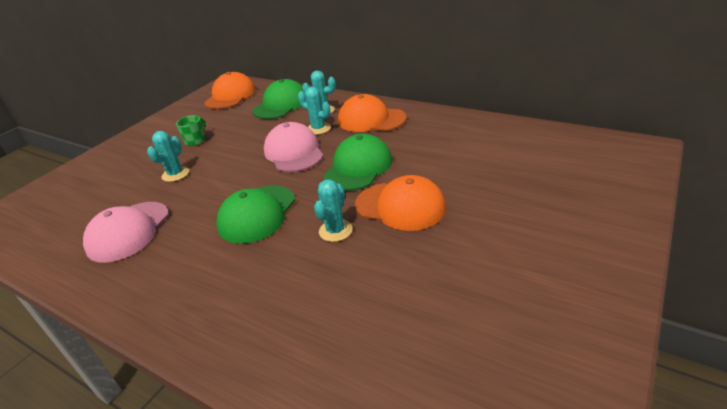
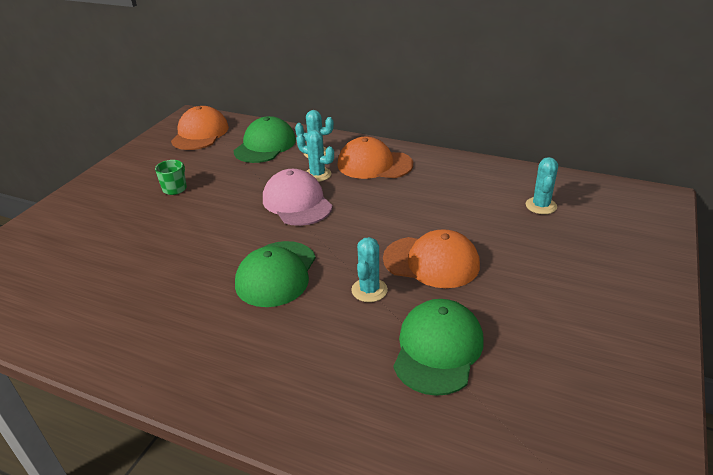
camera: 10 degrees left, 0 degrees up
(128, 231) = (130, 297): pink cap -> none
(175, 174) = (164, 229): turquoise cactus -> turquoise cactus (541, 206)
(358, 167) = (374, 219): green cap -> green cap (438, 349)

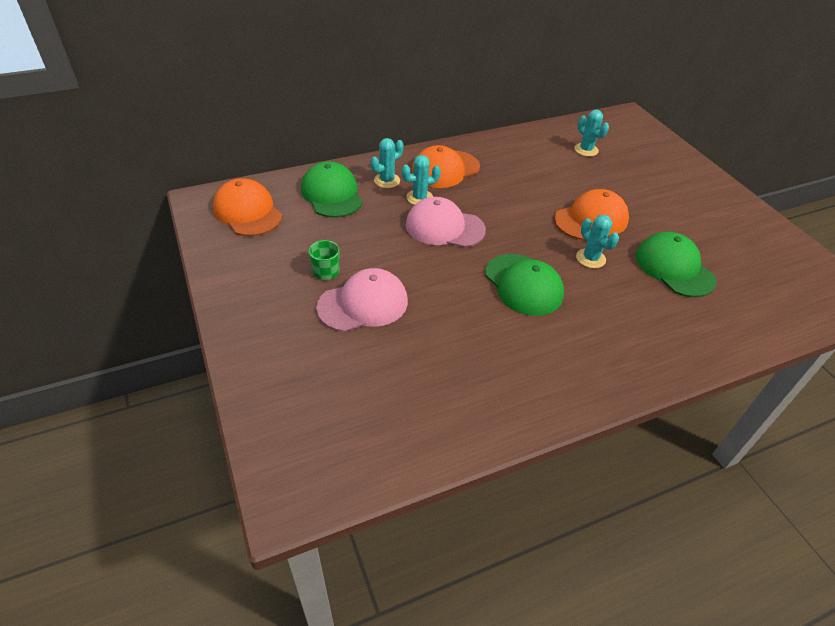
camera: 50 degrees left, 10 degrees up
(157, 220) = (363, 304): none -> pink cap

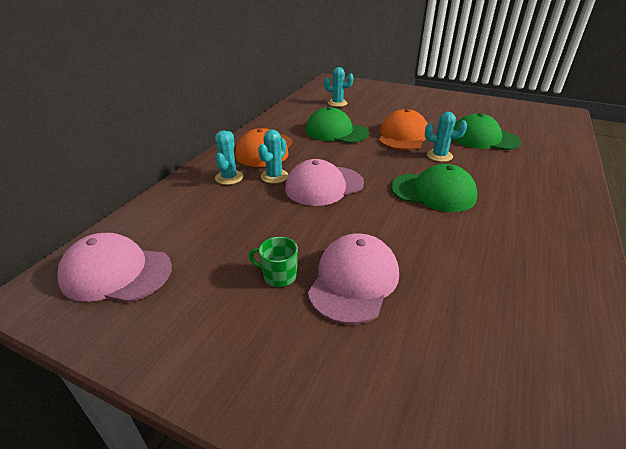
camera: 40 degrees left, 10 degrees down
(247, 212) = (116, 273): orange cap -> pink cap
(332, 194) = (192, 210): green cap -> green cap (336, 132)

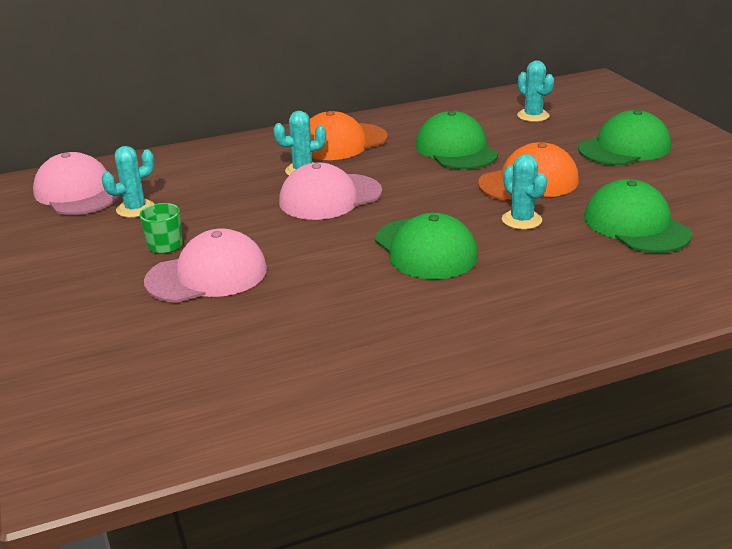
camera: 45 degrees right, 5 degrees down
(229, 177) = (263, 156): turquoise cactus -> turquoise cactus (135, 209)
(324, 186) = (330, 197): pink cap -> pink cap turned 45 degrees counterclockwise
(405, 105) = (624, 147): none -> green cap

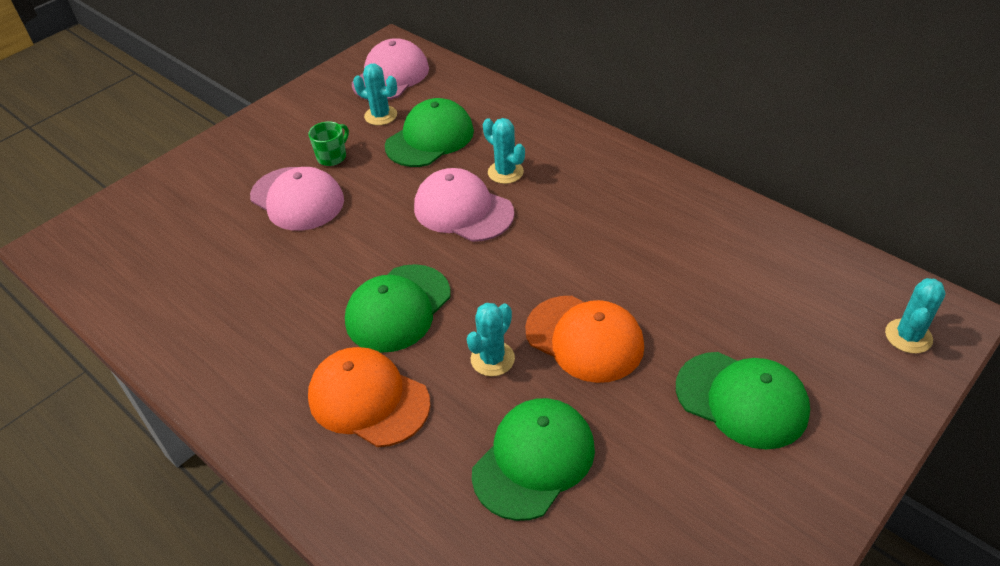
camera: 65 degrees right, 15 degrees up
(342, 142) = (583, 171): orange cap -> orange cap (368, 400)
(456, 149) = (626, 256): green cap -> green cap (430, 138)
(533, 116) = (771, 288): turquoise cactus -> turquoise cactus (908, 336)

